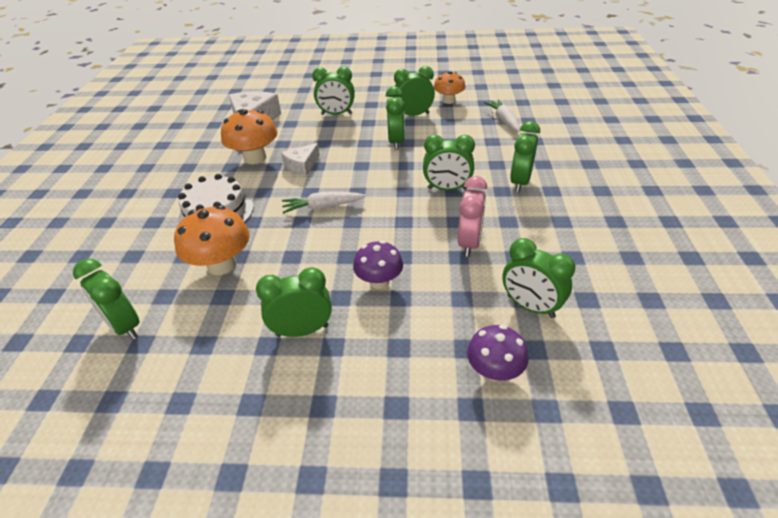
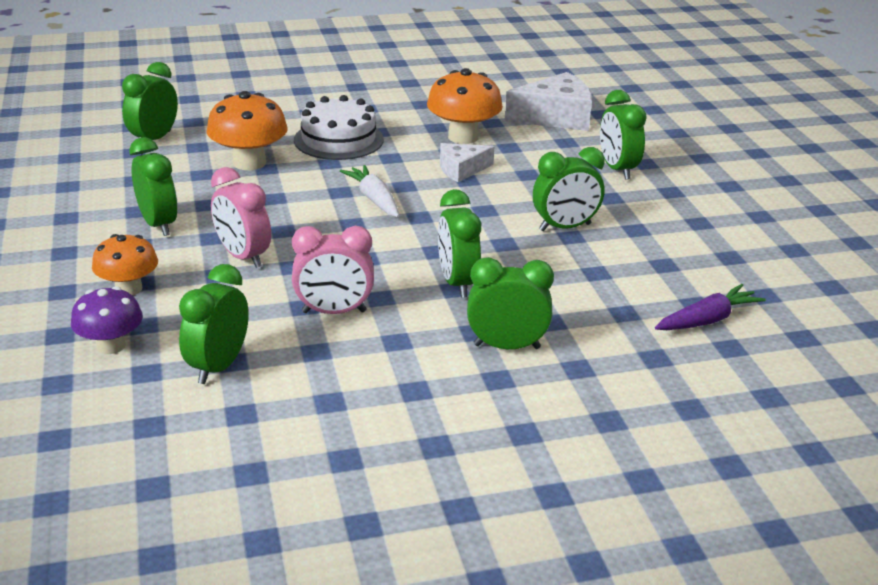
camera: 70 degrees right, 10 degrees down
(302, 165) = (461, 169): white cheese -> white cheese turned 45 degrees counterclockwise
(379, 281) = (243, 257): purple mushroom -> pink clock
(414, 115) = (662, 231): green clock -> none
(448, 100) = (741, 258): orange mushroom -> orange mushroom (128, 289)
(504, 120) = (707, 320): white carrot -> purple carrot

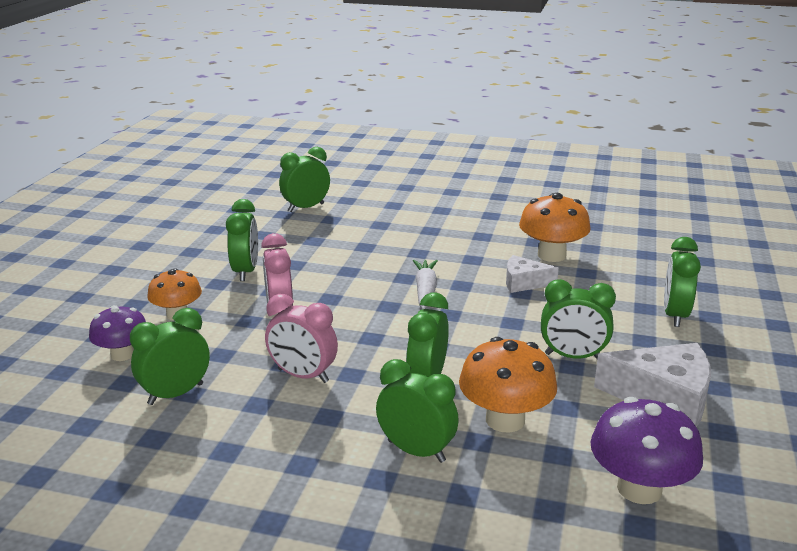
camera: 30 degrees right, 5 degrees down
(249, 163) = (356, 239): orange mushroom -> orange mushroom (505, 420)
(338, 140) = (443, 236): white cake -> none
(556, 117) = (655, 255): white cheese -> white cheese (664, 397)
(707, 320) = (639, 488): purple carrot -> purple mushroom

